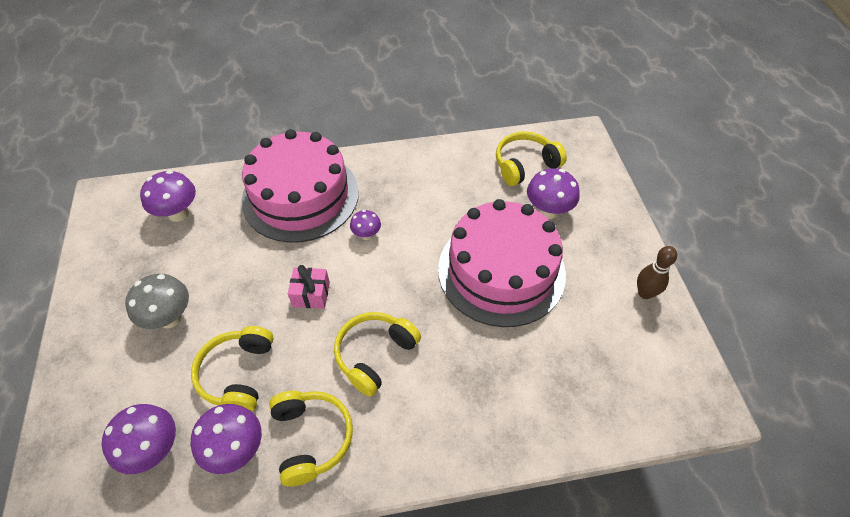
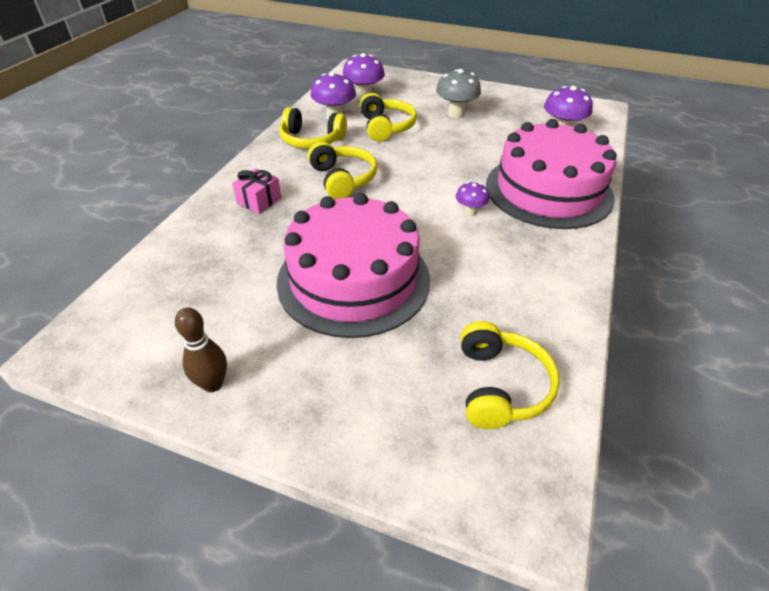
camera: 120 degrees right, 10 degrees down
(237, 374) = (386, 127): yellow headphones -> yellow headphones turned 45 degrees clockwise
(311, 294) = (426, 168): pink gift -> pink gift (259, 201)
(548, 211) = (401, 363): purple mushroom -> none

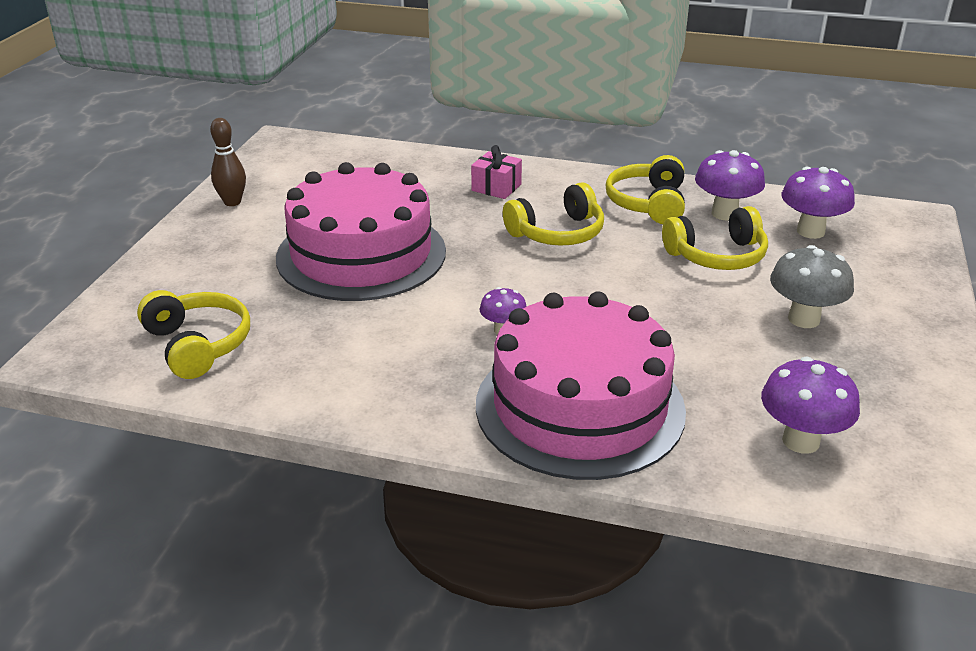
camera: 85 degrees right, 10 degrees down
(500, 386) = (198, 345): yellow headphones -> yellow headphones turned 120 degrees counterclockwise

